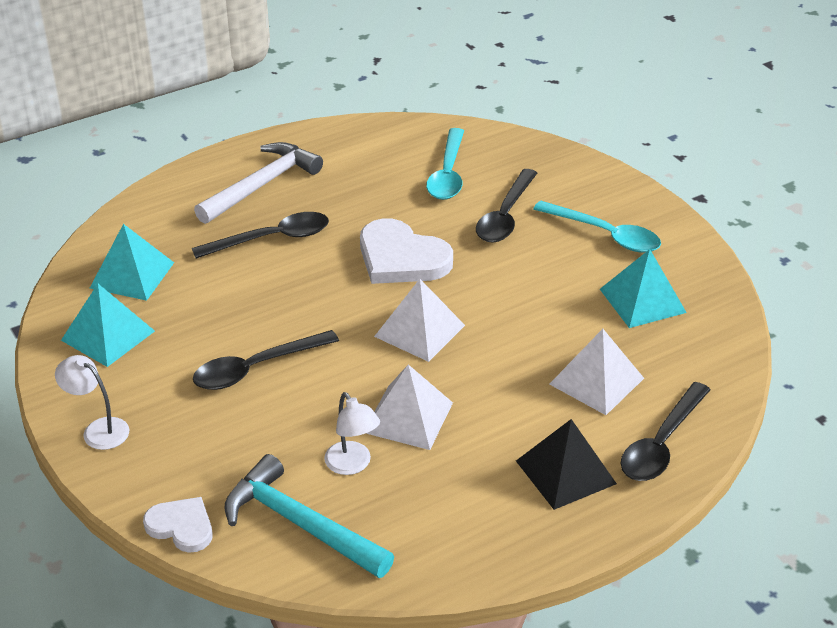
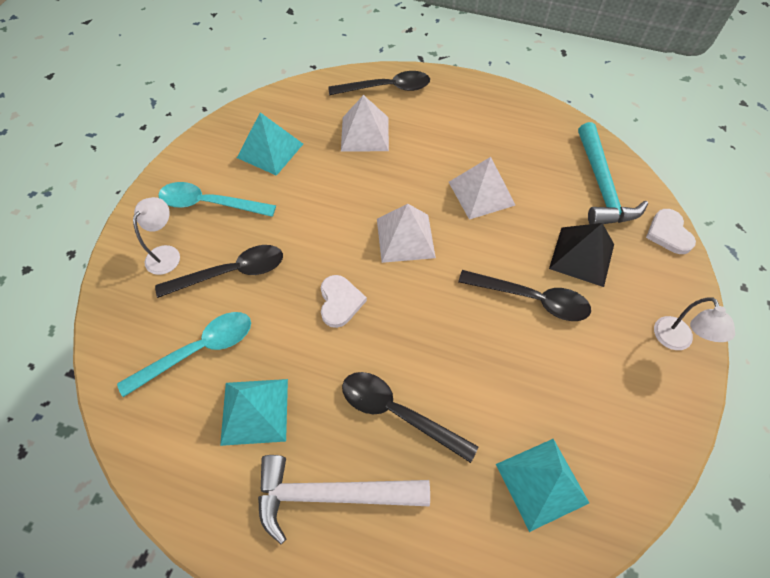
camera: 130 degrees left, 20 degrees up
(107, 335) = (611, 427): turquoise pyramid -> turquoise pyramid (255, 411)
(352, 465) = (541, 193): white lamp -> white lamp (167, 253)
(401, 258) = (340, 302): white heart -> white heart, size x0.58
(565, 472) = (446, 110): black pyramid -> black pyramid (582, 256)
(605, 234) = (210, 204): turquoise spoon -> turquoise spoon turned 75 degrees counterclockwise

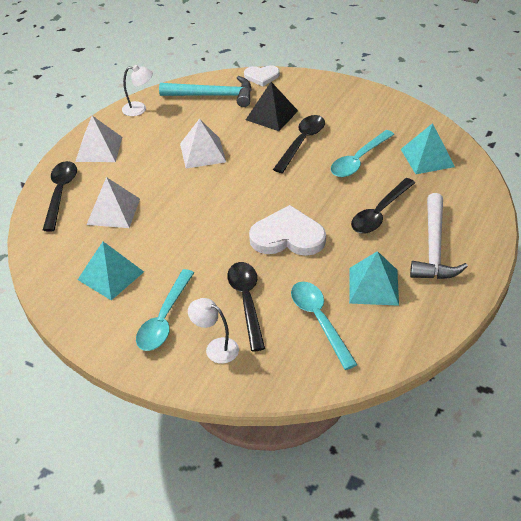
camera: 80 degrees left, 15 degrees down
(340, 302) = (287, 236): white heart -> white heart, size x1.71
(405, 238) = (235, 197): white pyramid -> white pyramid (99, 149)
(510, 377) = (358, 160): none -> turquoise spoon
(676, 341) = (341, 91): white lamp -> white lamp (139, 109)

